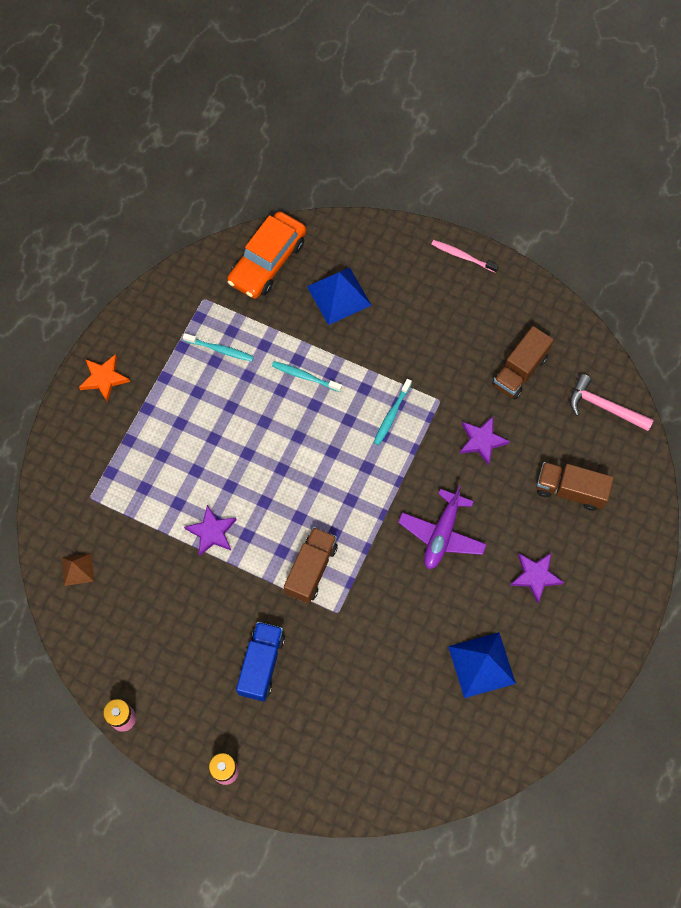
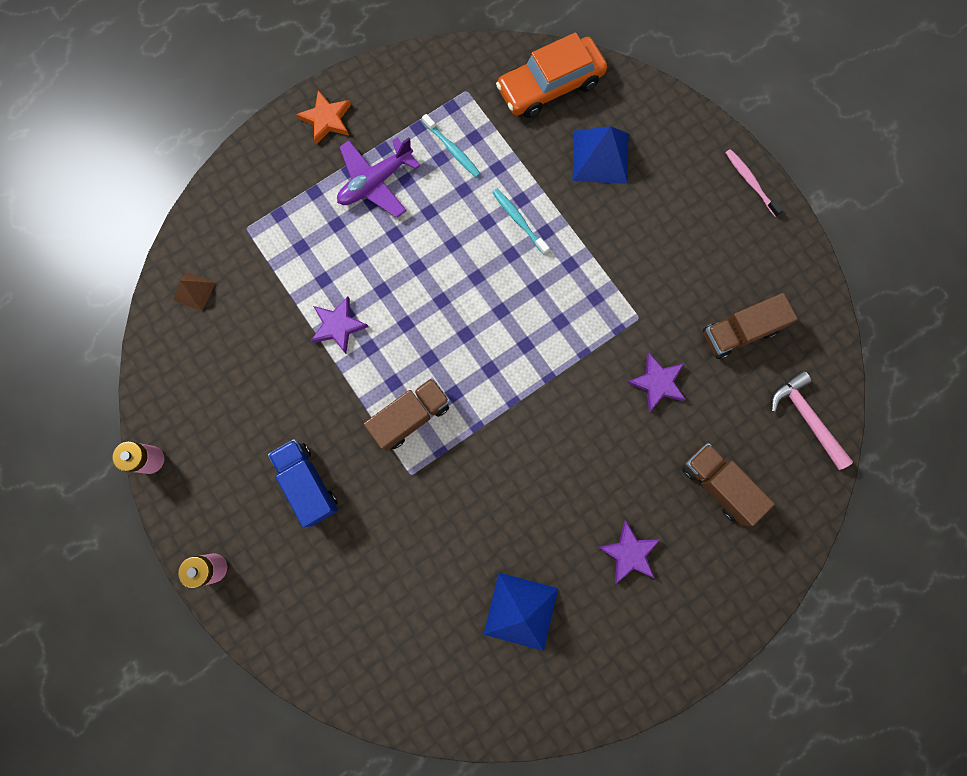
camera: 30 degrees right, 10 degrees up
(261, 665) = (308, 483): blue truck -> blue truck turned 75 degrees counterclockwise
(392, 415) = (582, 306): turquoise toothbrush -> none
(442, 534) = (560, 455): purple plane -> purple plane (375, 182)

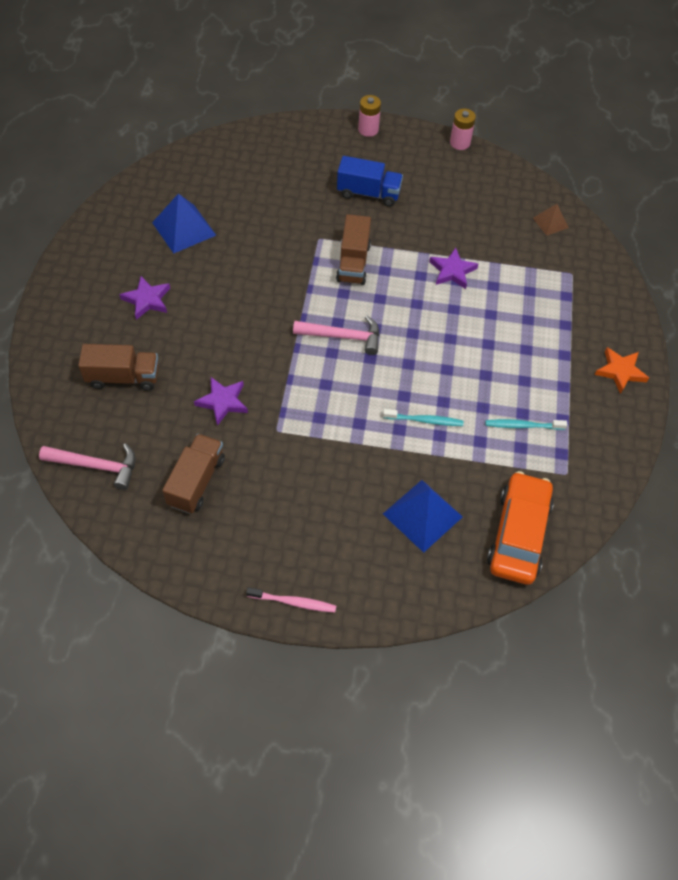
camera: 130 degrees right, 20 degrees down
(375, 182) = (540, 362): purple plane -> none
(500, 351) = (343, 337): none -> pink hammer

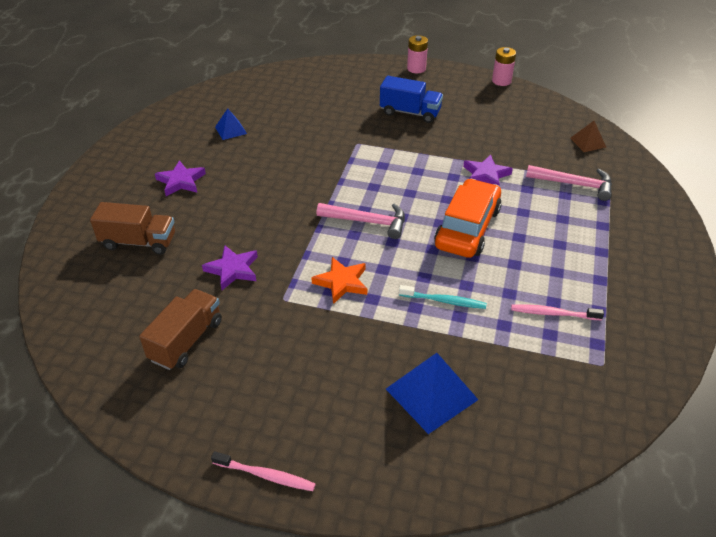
camera: 10 degrees right, 15 degrees down
(96, 466) = (86, 318): pink hammer -> pink hammer (574, 184)
(184, 228) = (230, 130): blue pyramid -> blue pyramid, size x0.56
(353, 263) = (387, 163): brown truck -> none
(518, 534) = (543, 423): orange car -> orange car (467, 228)
(523, 426) = (553, 313): turquoise toothbrush -> pink toothbrush
(620, 371) = (664, 270): orange star -> orange star (342, 282)

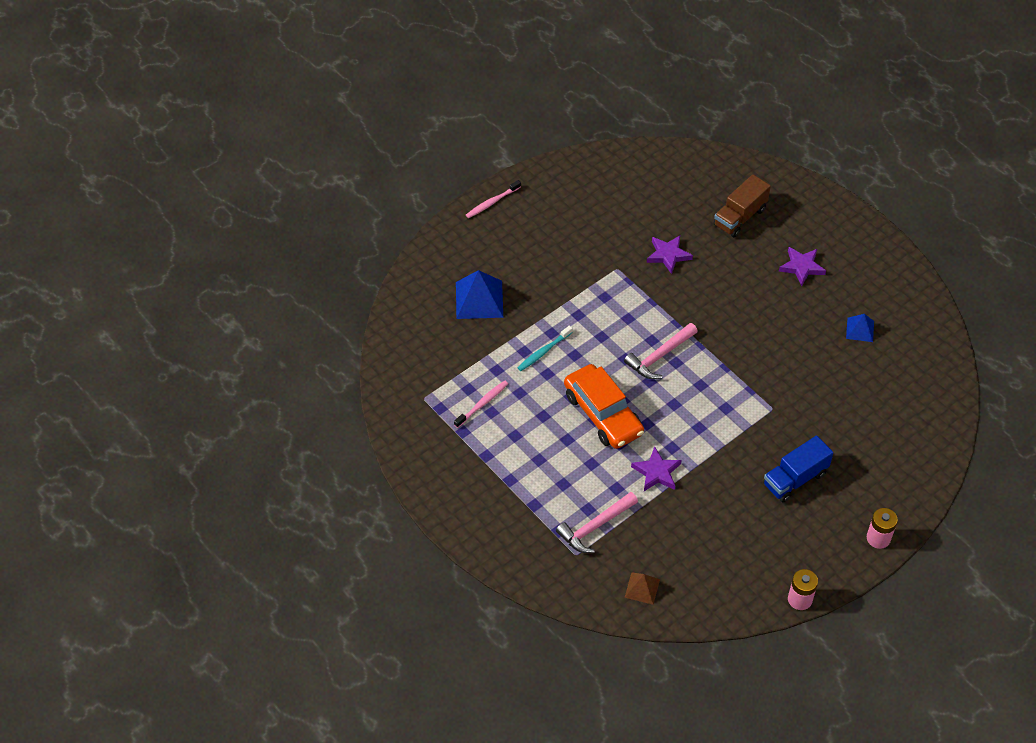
camera: 125 degrees right, 10 degrees up
(186, 340) = (619, 207): brown truck -> none
(342, 282) = (607, 307): orange star -> none

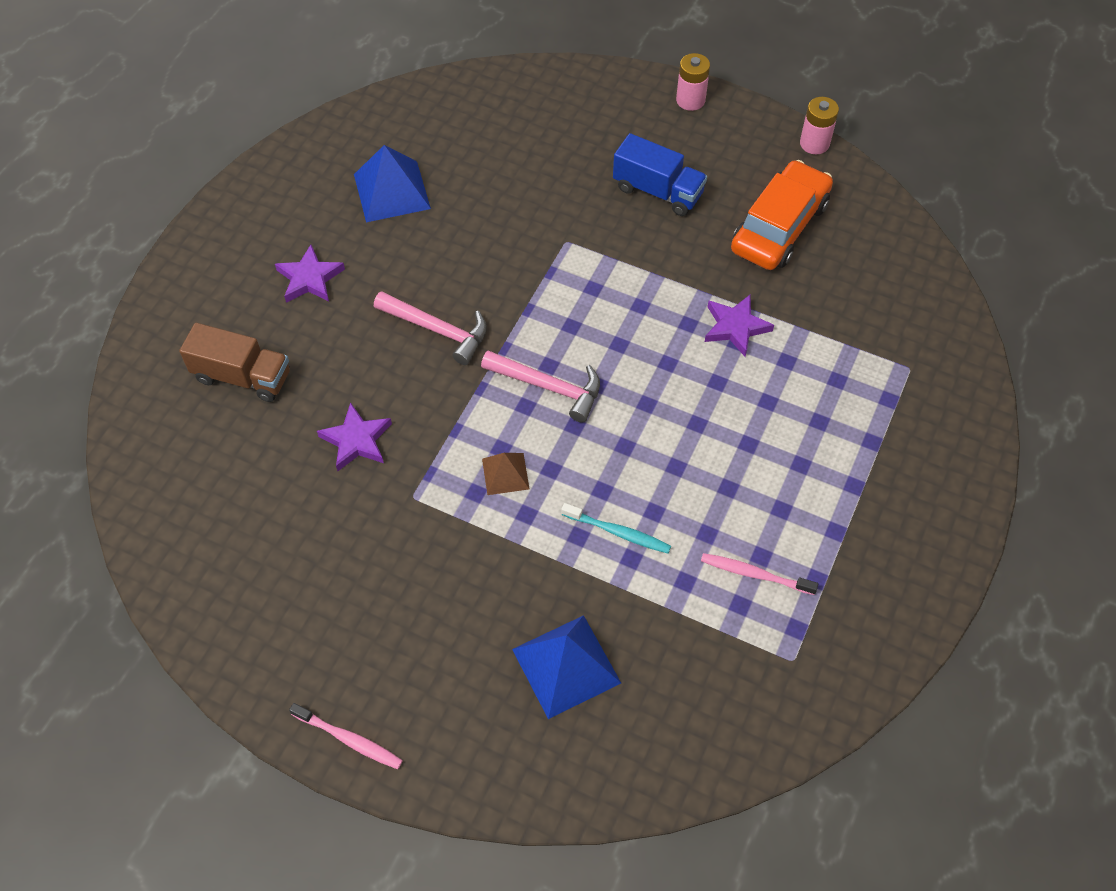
camera: 115 degrees left, 5 degrees up
(595, 527) = (857, 363): pink hammer -> pink hammer (438, 330)
(603, 414) = (682, 418): orange car -> orange car (779, 227)
(642, 588) = (905, 286): brown pyramid -> brown pyramid (505, 473)
(860, 329) = (391, 191): blue pyramid -> blue pyramid, size x1.77

